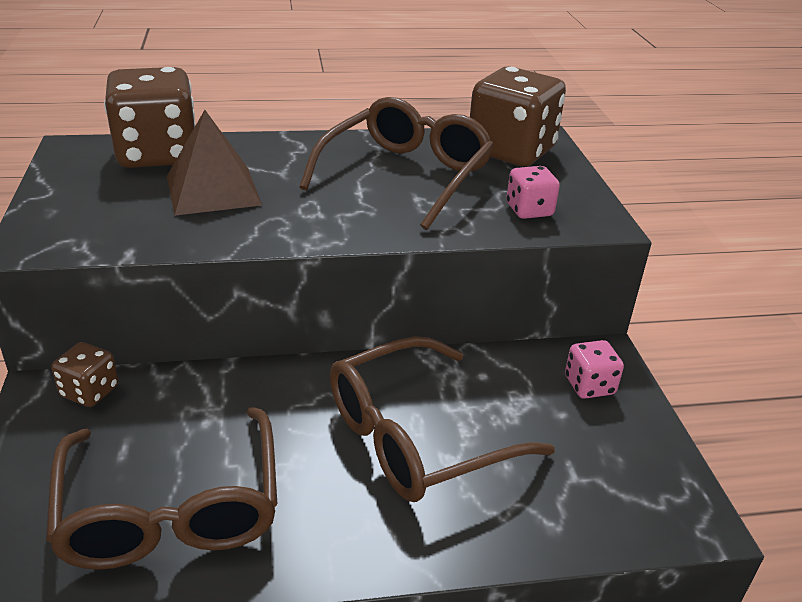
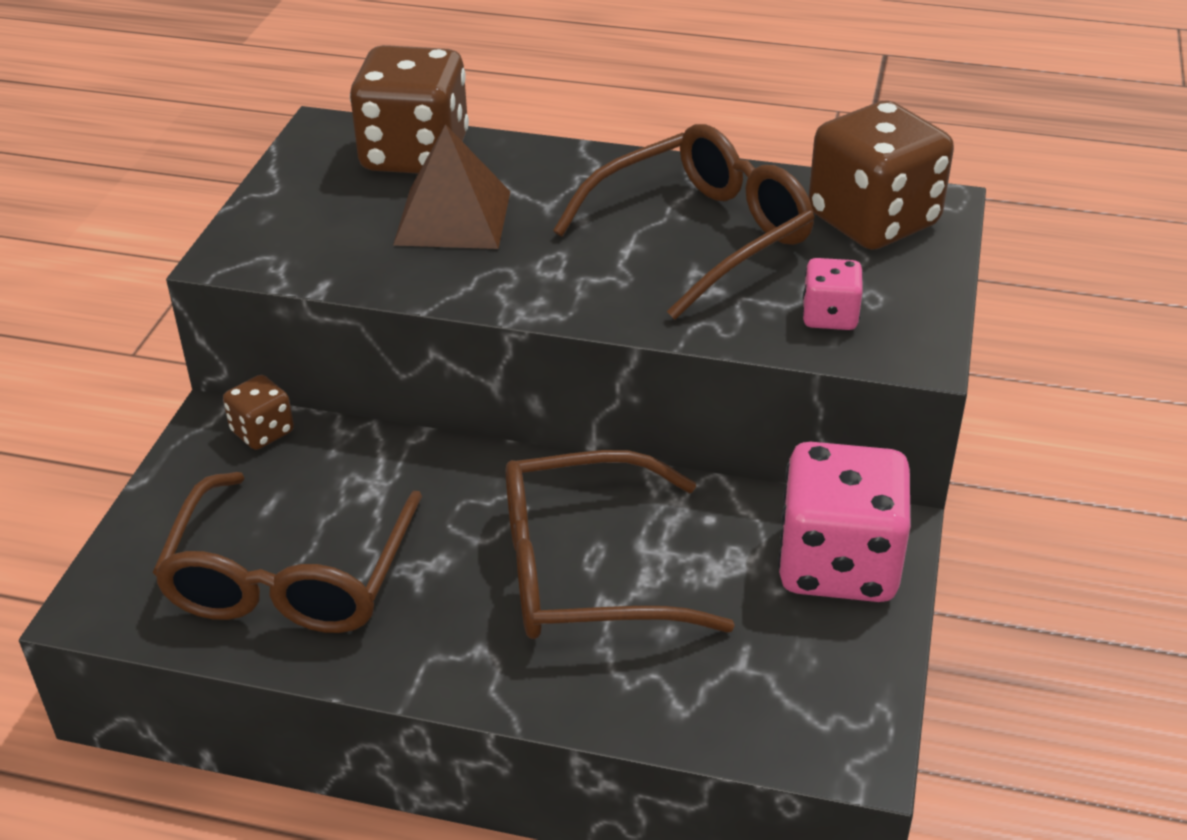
camera: 25 degrees right, 5 degrees up
(589, 385) = (838, 564): pink dice -> pink dice, size x2.07

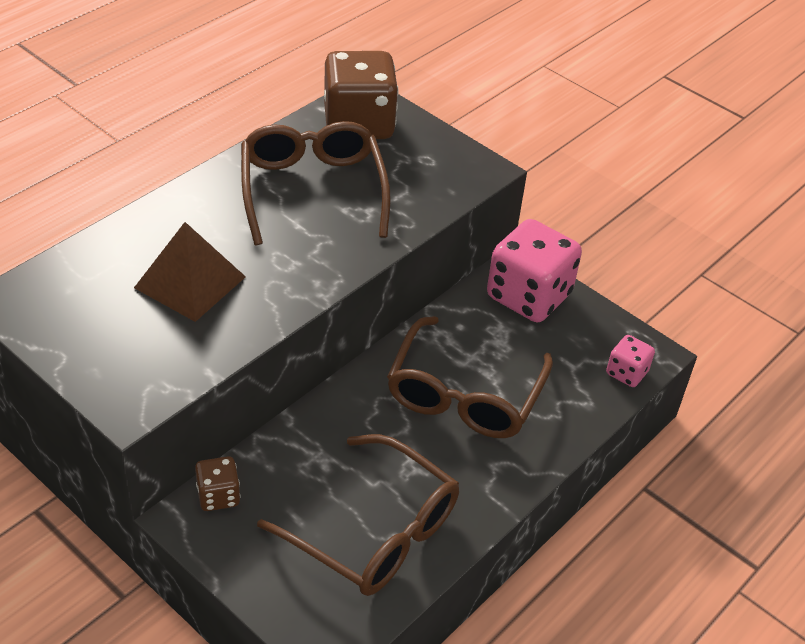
camera: 65 degrees left, 5 degrees up
(415, 154) = (93, 269): brown dice -> none
(829, 316) = (430, 182): pink dice -> pink dice (626, 373)

